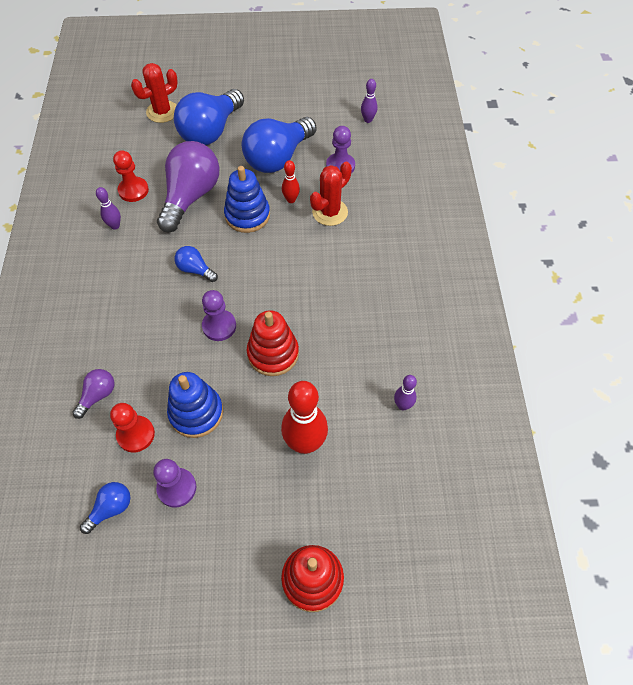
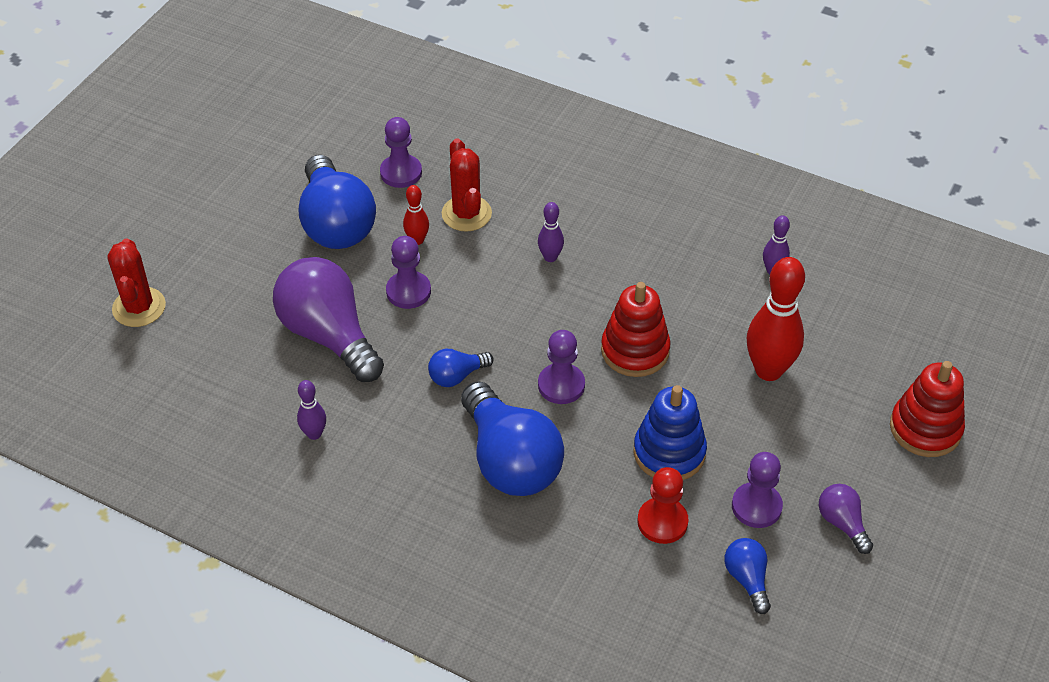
camera: 60 degrees left, 10 degrees down
(98, 395) = (582, 542): purple light bulb -> purple light bulb (842, 523)
(133, 190) = (265, 392): red pawn -> none
(211, 131) = (226, 270): blue light bulb -> blue light bulb (510, 461)
(247, 215) = (408, 291): blue stacking toy -> purple pawn
(368, 120) = (346, 115): purple bowling pin -> purple bowling pin (550, 257)

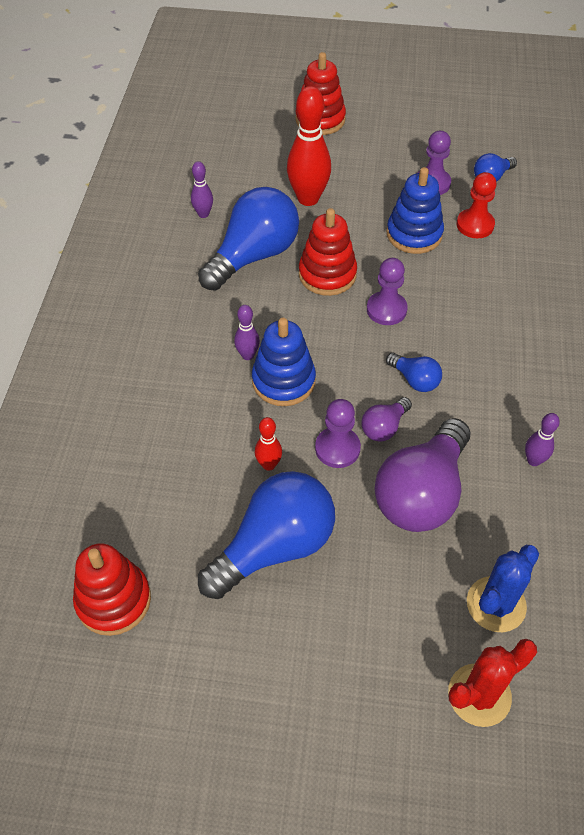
camera: 110 degrees left, 5 degrees up
(199, 346) = (496, 604): none -> blue cactus
(346, 124) = (113, 600): none -> red stacking toy
(401, 173) = (177, 514): purple pawn -> none
(466, 214) = (216, 436): red cactus -> none
(505, 275) = (283, 381): none -> blue stacking toy
(510, 461) = (477, 320): blue light bulb -> blue light bulb (253, 256)
(842, 523) = (420, 144): purple light bulb -> purple light bulb (384, 427)

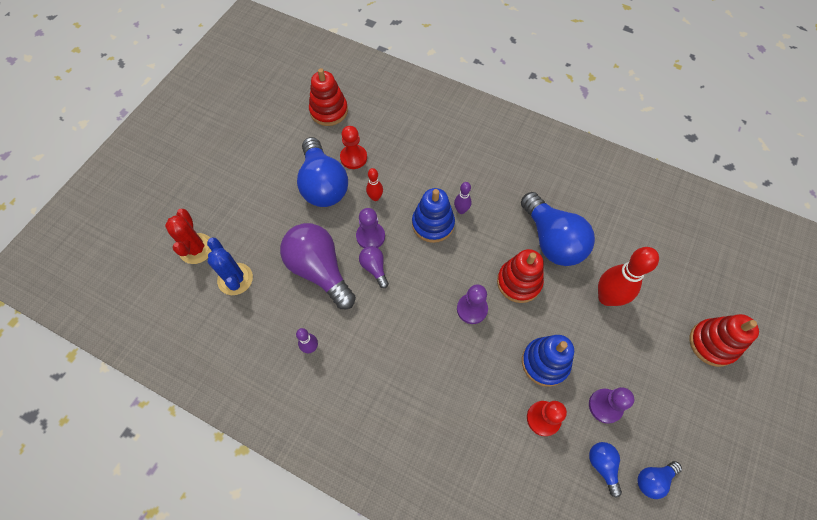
camera: 110 degrees right, 10 degrees up
(203, 214) = (605, 220): purple bowling pin -> none
(204, 521) = (353, 158): none -> red pawn
(415, 380) = (403, 302): blue light bulb -> blue light bulb (653, 479)

